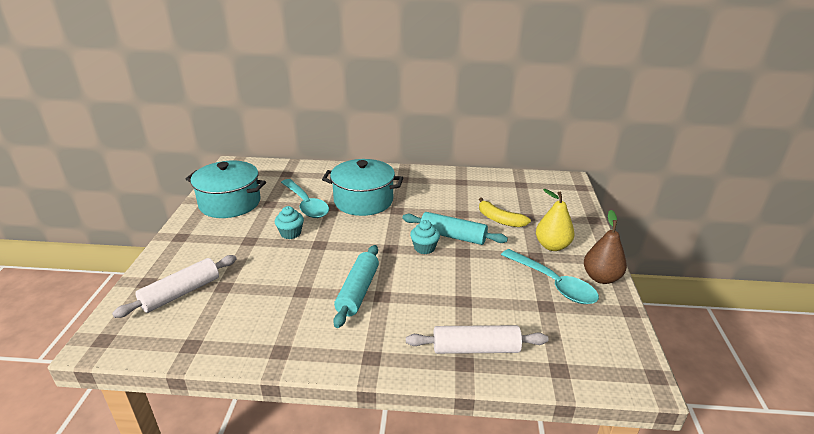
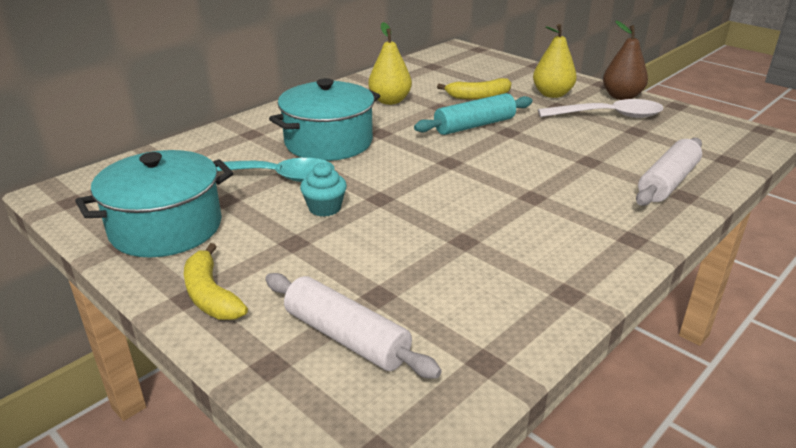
camera: 50 degrees left, 0 degrees up
(181, 293) = (346, 337): white rolling pin -> white rolling pin turned 45 degrees counterclockwise
(186, 241) = (211, 295): none -> yellow banana
(358, 291) = (508, 207): turquoise rolling pin -> none
(424, 248) = (475, 145): turquoise cupcake -> none
(444, 194) = (390, 101): none -> yellow pear
(553, 284) = (608, 116): turquoise spoon -> white spoon

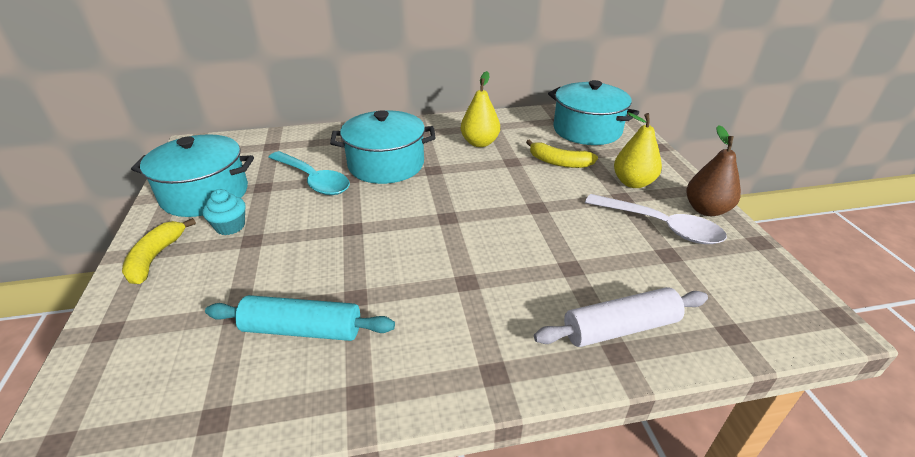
camera: 35 degrees right, 5 degrees up
(325, 208) = (307, 220): turquoise cupcake -> turquoise cupcake (230, 226)
(346, 337) = (171, 337): white rolling pin -> none
(465, 67) = (587, 130): none -> turquoise pot
(474, 125) = (516, 190): turquoise rolling pin -> turquoise rolling pin (302, 329)

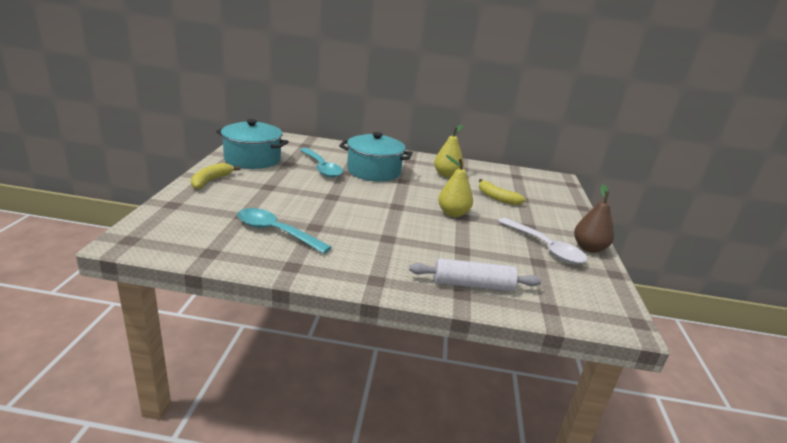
camera: 15 degrees right, 10 degrees down
(230, 226) = (259, 177): turquoise cupcake -> none
(302, 329) = (276, 232): turquoise rolling pin -> turquoise spoon
(587, 130) = (533, 186): turquoise pot -> none
(633, 183) = (544, 221): yellow pear -> yellow pear (453, 213)

